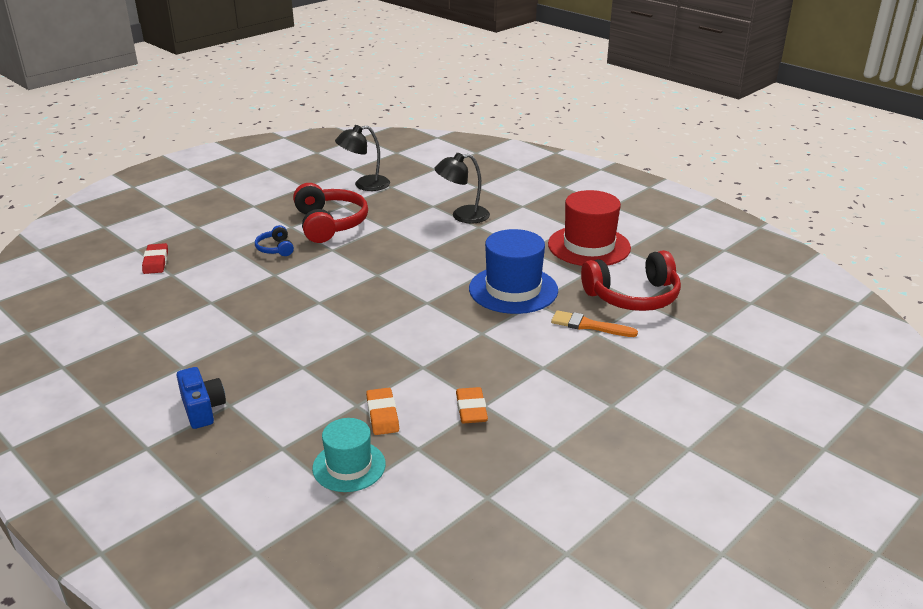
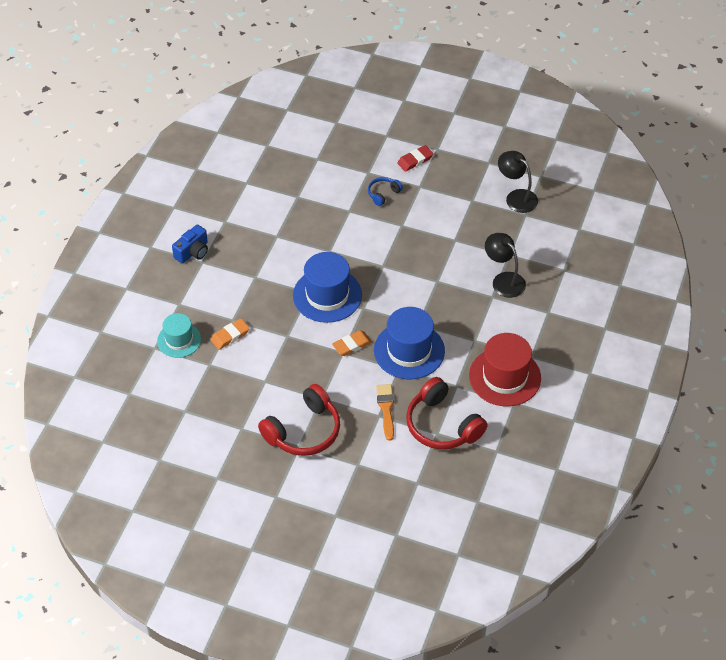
camera: 65 degrees right, 20 degrees up
(156, 262) = (327, 142): red eraser -> red eraser (415, 160)
(330, 224) = (438, 206): red headphones -> red headphones (304, 431)
(385, 321) = (327, 295): none -> blue hat
(471, 409) = (257, 376): orange eraser -> orange eraser (352, 345)

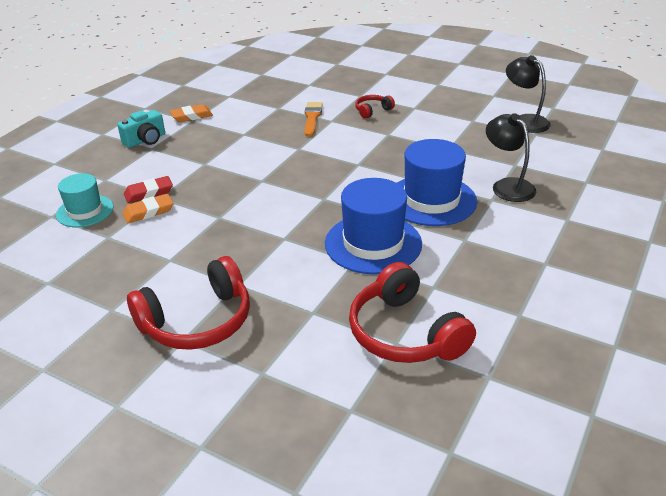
camera: 10 degrees right, 15 degrees down
(193, 252) = (145, 140): blue camera -> turquoise camera
(327, 295) = (283, 184): blue hat -> blue hat (431, 200)
(352, 345) = (298, 232): orange eraser -> orange eraser (191, 116)
(383, 194) = (372, 111): blue headphones -> red headphones
(386, 409) = (325, 305): orange brush -> orange brush (312, 118)
(415, 160) = (412, 90): red eraser -> red eraser (149, 193)
(505, 377) = (505, 283): red hat -> none

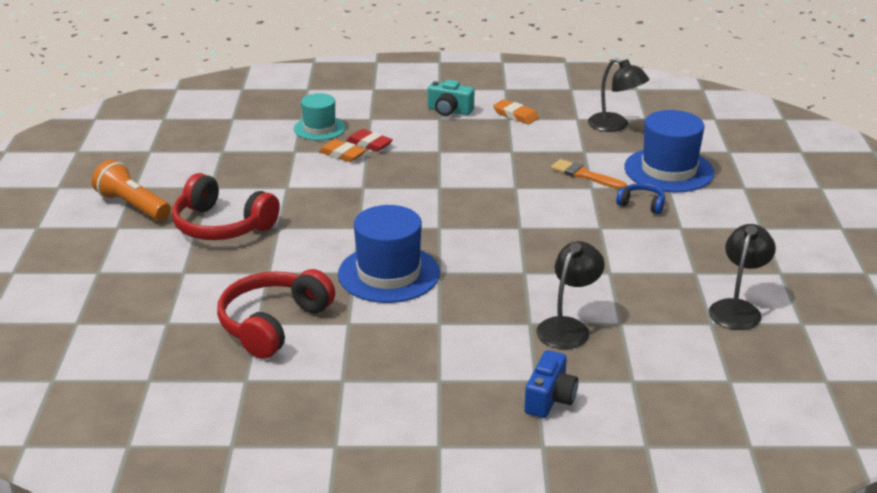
camera: 60 degrees right, 5 degrees down
(84, 380) = (133, 206): none -> orange flashlight
(257, 86) = (615, 126): none -> black lamp
(312, 118) = (585, 175): orange brush -> orange brush turned 120 degrees counterclockwise
(372, 111) = (642, 204): red headphones -> blue headphones
(431, 200) = (493, 286): blue hat -> blue hat (669, 170)
(593, 220) = (550, 399): none -> blue camera

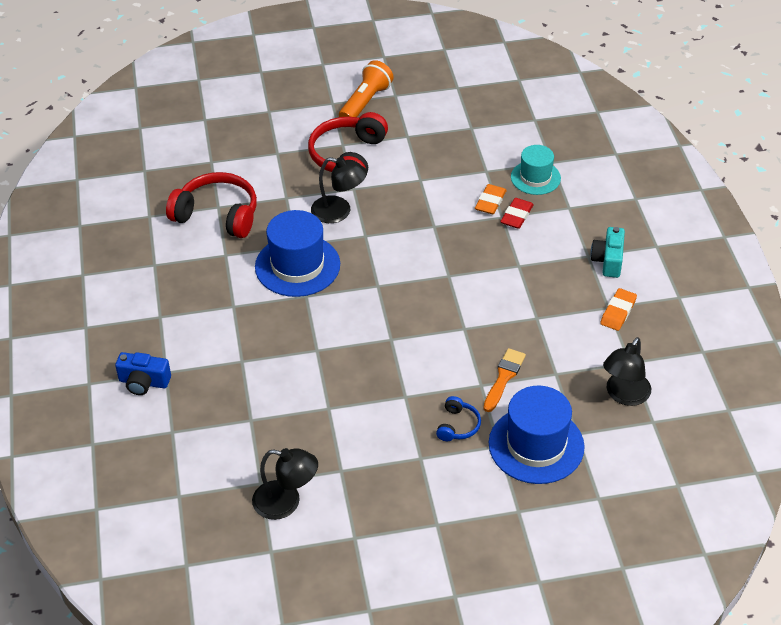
camera: 80 degrees right, 15 degrees up
(568, 327) = (239, 385): black lamp -> black lamp (339, 212)

